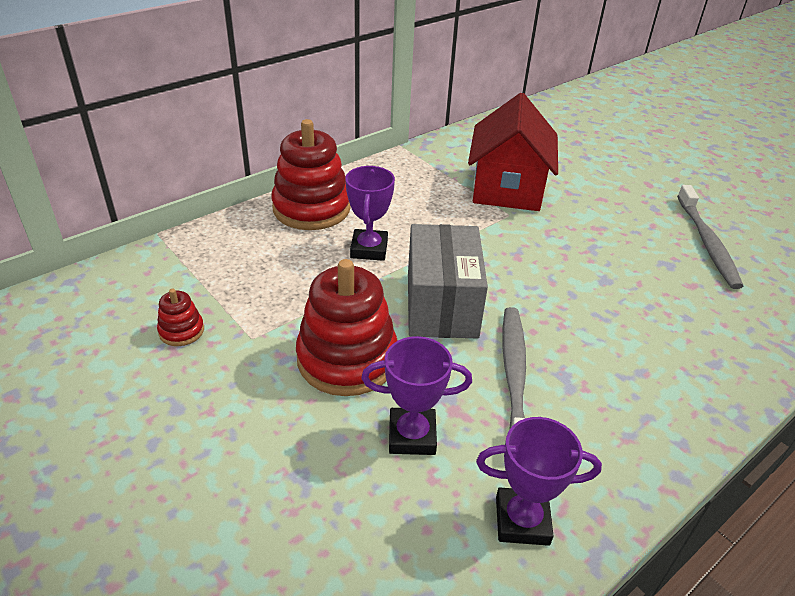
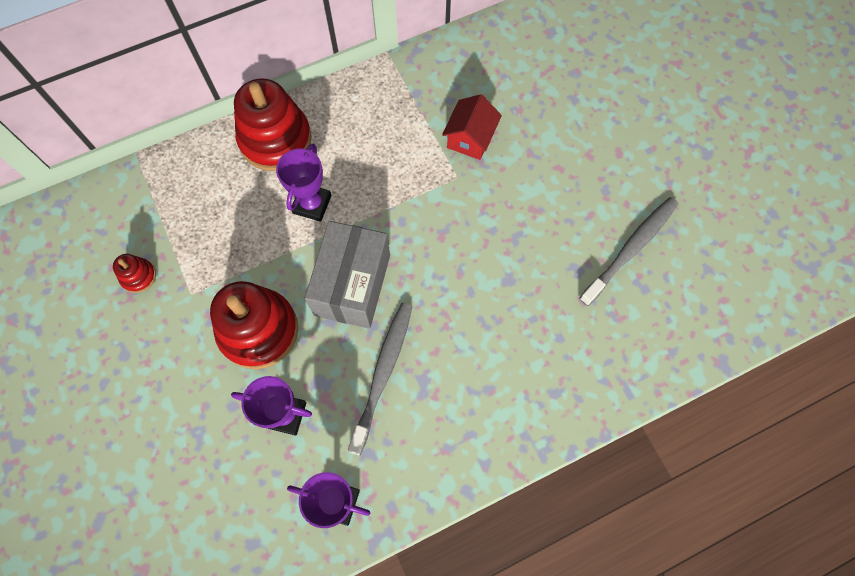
camera: 15 degrees right, 30 degrees up
(507, 189) = (470, 139): red house -> red house, size x0.55
(707, 243) = (631, 248): grey toothbrush -> grey toothbrush turned 150 degrees counterclockwise

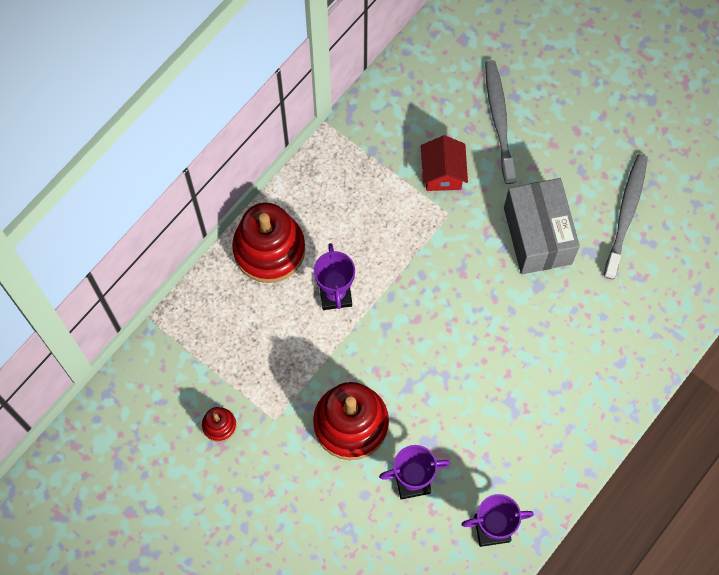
camera: 25 degrees left, 0 degrees up
(352, 285) = (409, 349): grey box -> grey box (537, 235)
(383, 373) = (474, 410): grey toothbrush -> grey toothbrush (499, 119)

